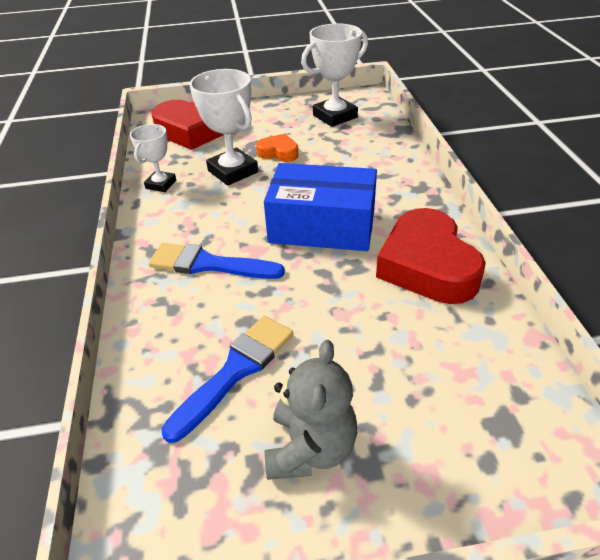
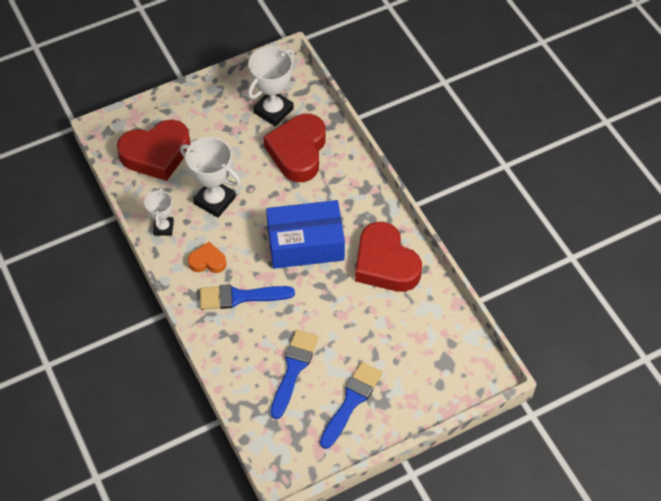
camera: 20 degrees left, 15 degrees up
(278, 152) = (242, 169): orange heart -> orange heart (207, 261)
(310, 448) = (351, 401): grey teddy bear -> blue brush
(348, 148) = (298, 152): none -> red heart

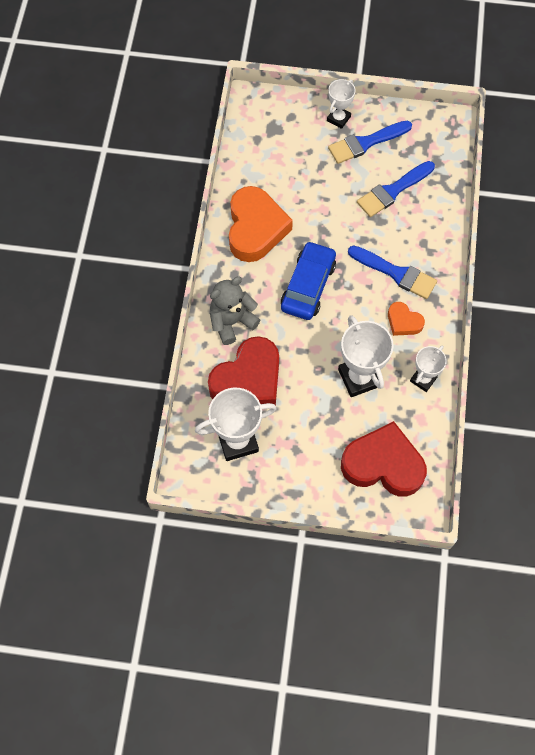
camera: 145 degrees left, 10 degrees up
(305, 244) = (308, 286): blue box -> blue car
(343, 183) = (232, 321): none -> grey teddy bear
(385, 263) = (255, 228): red heart -> orange heart
(395, 410) = (338, 118): none -> white trophy

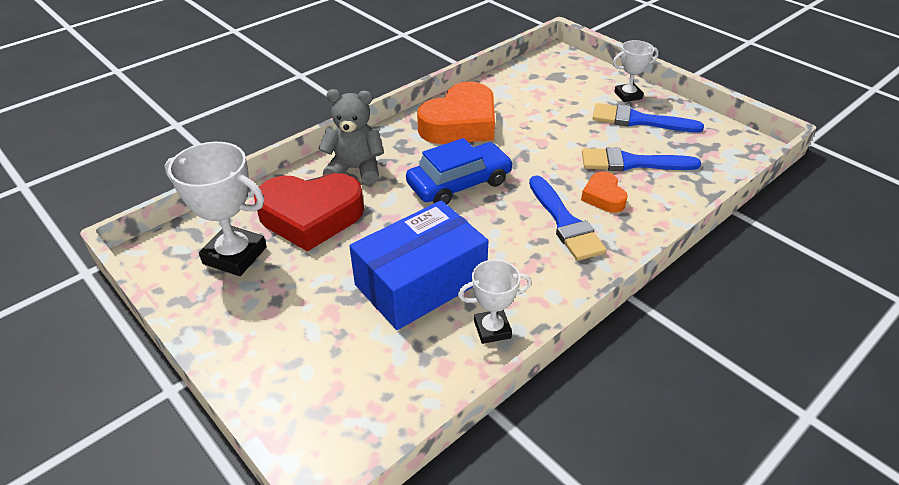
camera: 40 degrees right, 25 degrees down
(359, 377) = (420, 282): white trophy -> blue box
(383, 464) = (346, 380): red heart -> none
(403, 322) = (528, 265): orange heart -> orange heart (603, 197)

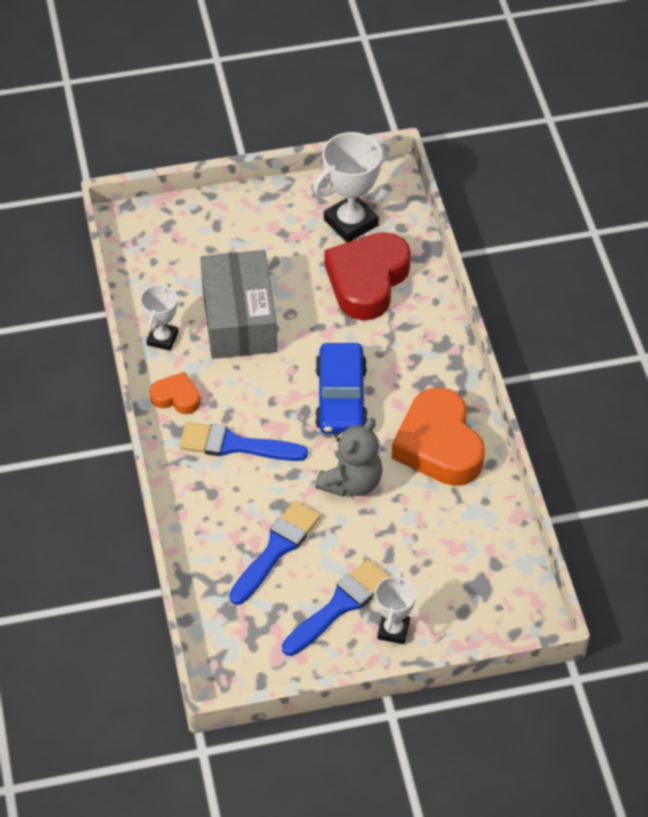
camera: 120 degrees right, 10 degrees up
(355, 169) = (415, 333): grey teddy bear -> grey teddy bear (351, 482)
(420, 282) = (239, 319): blue box -> grey box
(603, 197) = (246, 494): orange heart -> orange heart (176, 397)

